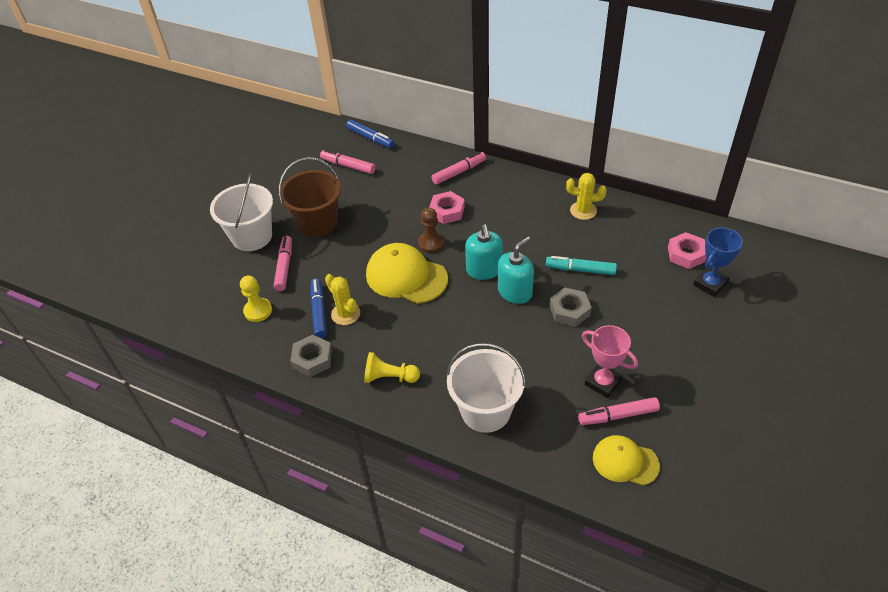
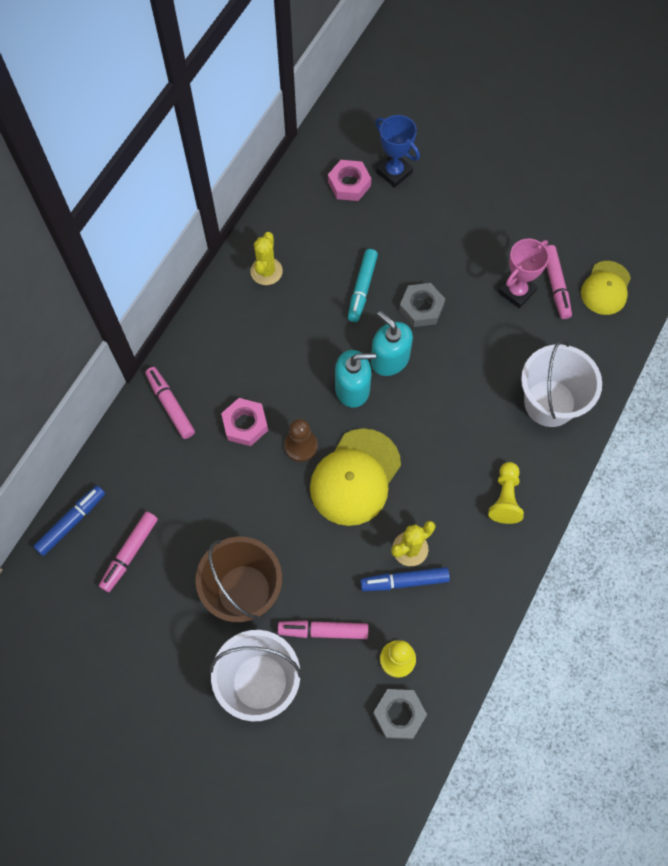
camera: 90 degrees left, 20 degrees up
(312, 359) = (477, 585): grey nut -> grey nut (399, 714)

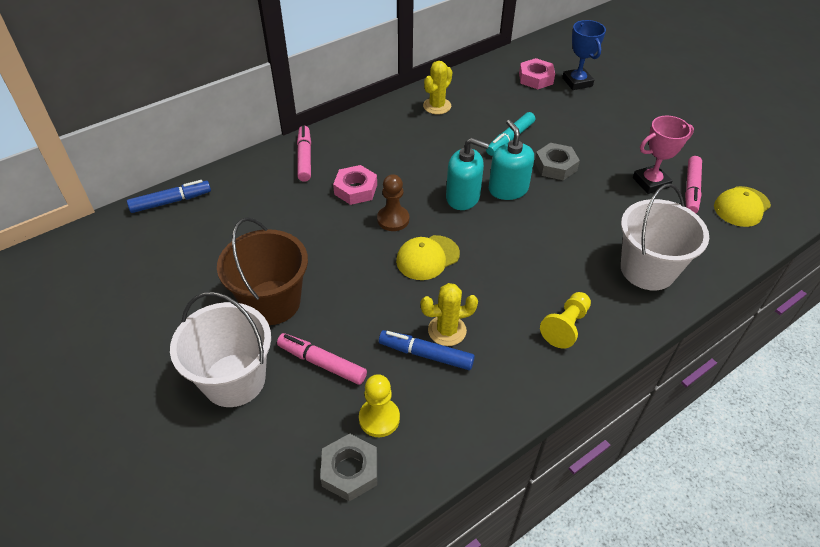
camera: 25 degrees right, 20 degrees down
(129, 553) = (198, 238): pink marker -> none
(355, 477) = (427, 257): yellow cap -> yellow cap, size x0.63

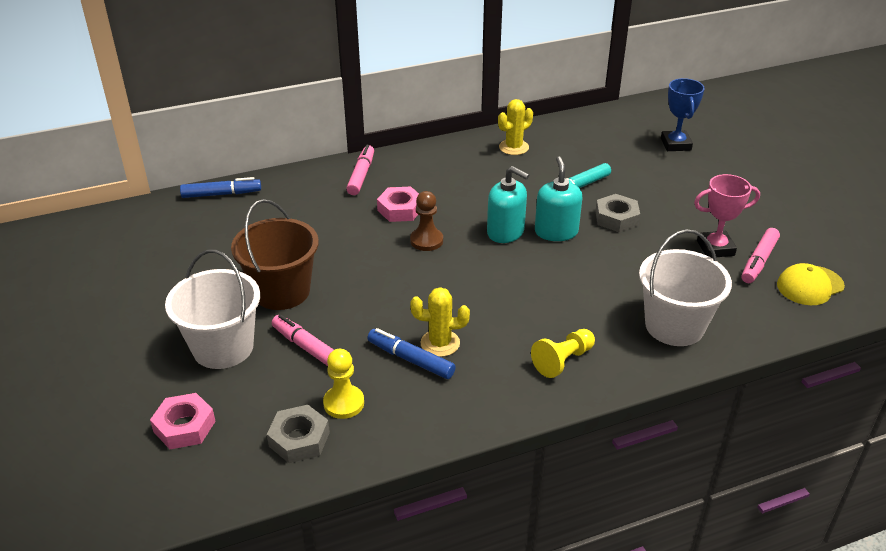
camera: 15 degrees right, 10 degrees down
(427, 257) = (447, 278): yellow cap -> none
(535, 78) = (631, 135): pink nut -> pink nut (184, 426)

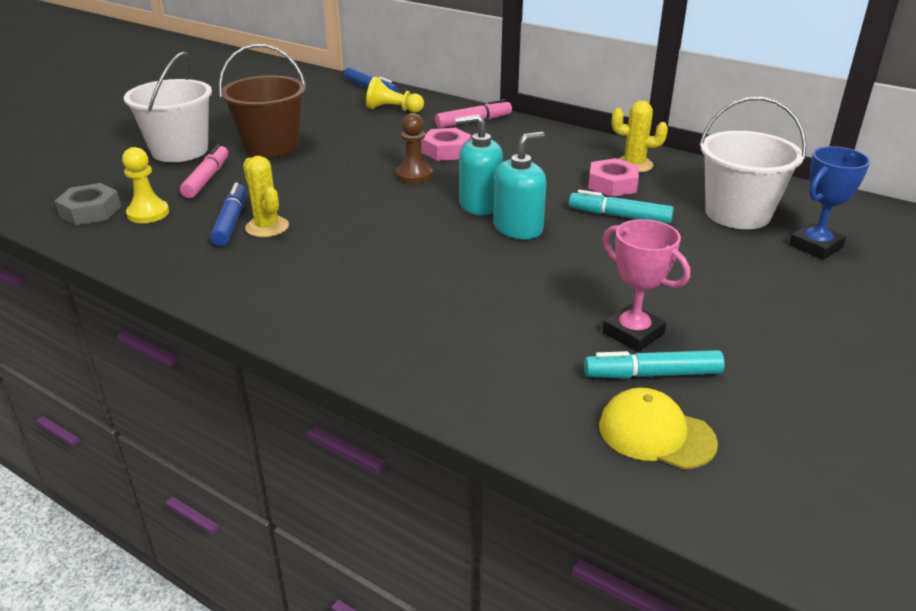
camera: 55 degrees right, 5 degrees down
(184, 426) = (78, 169): pink nut -> pink nut (612, 184)
(505, 232) = (480, 204): turquoise soap dispenser -> turquoise soap dispenser turned 90 degrees clockwise
(563, 361) = (300, 295): yellow pawn -> yellow pawn (393, 109)
(616, 218) = (595, 253): grey nut -> none
(674, 326) = (435, 346): white bucket -> white bucket (737, 214)
(758, 261) = (652, 374): pink marker -> turquoise marker

